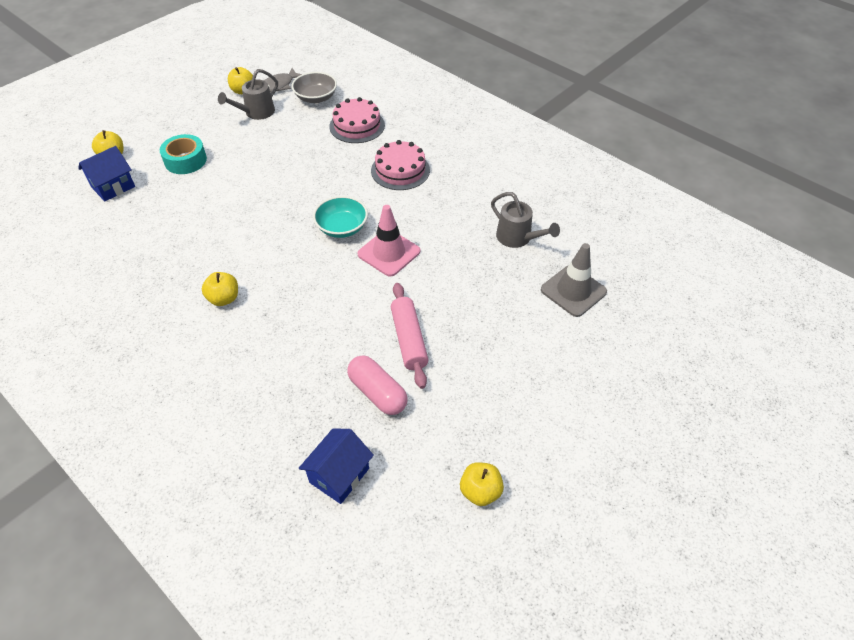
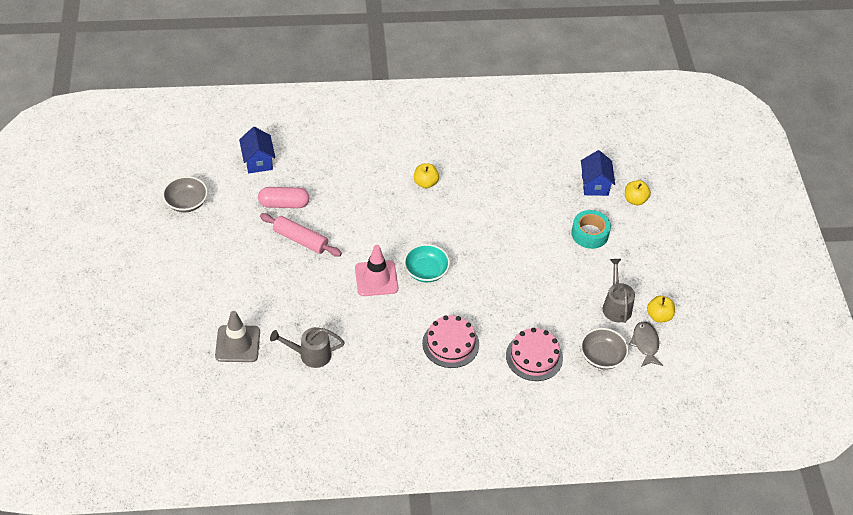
camera: 130 degrees right, 0 degrees up
(480, 491) = (186, 202): yellow apple -> grey bowl

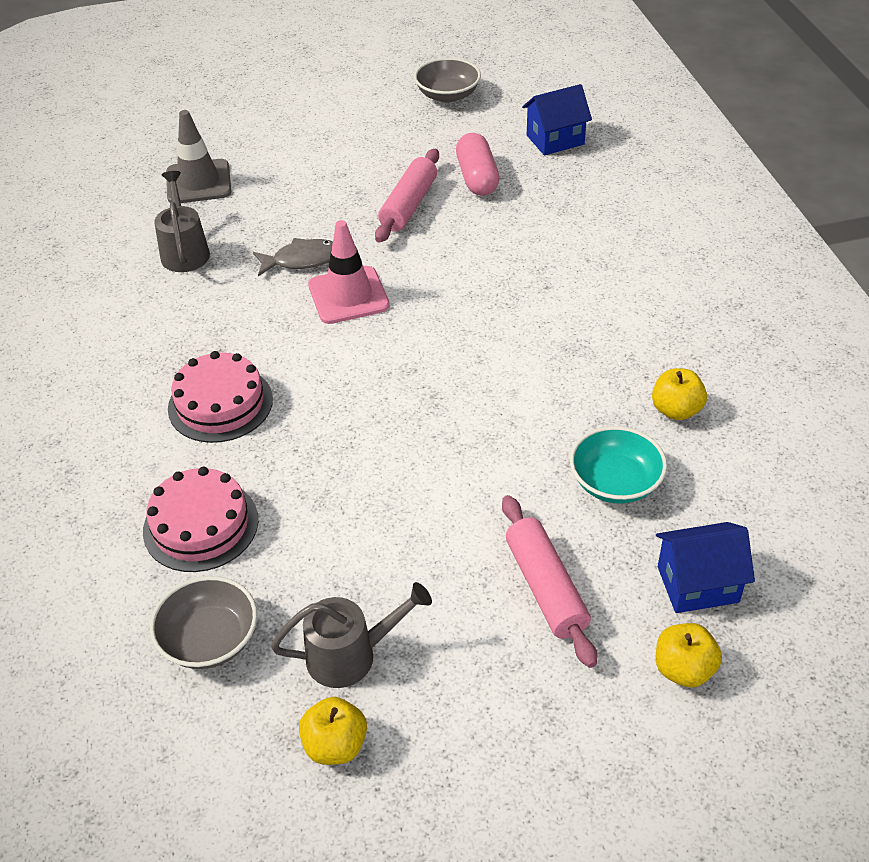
camera: 85 degrees right, 5 degrees down
(425, 183) = (588, 322): yellow apple -> yellow apple (676, 410)
(426, 271) = (378, 351): turquoise bowl -> turquoise bowl (615, 482)
(589, 234) = (546, 587): turquoise tape -> pink rolling pin
(645, 344) = (251, 722): grey fish -> grey fish (302, 260)

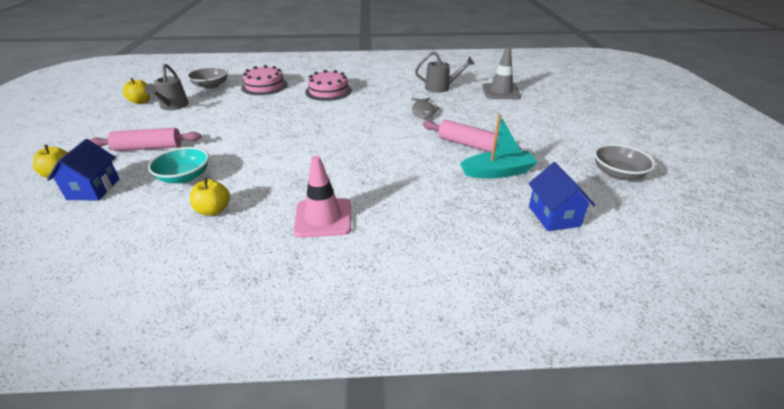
camera: 100 degrees right, 10 degrees down
(348, 295) = (387, 121): pink traffic cone -> pink traffic cone (323, 218)
(477, 178) = (498, 172): pink capsule -> turquoise boat

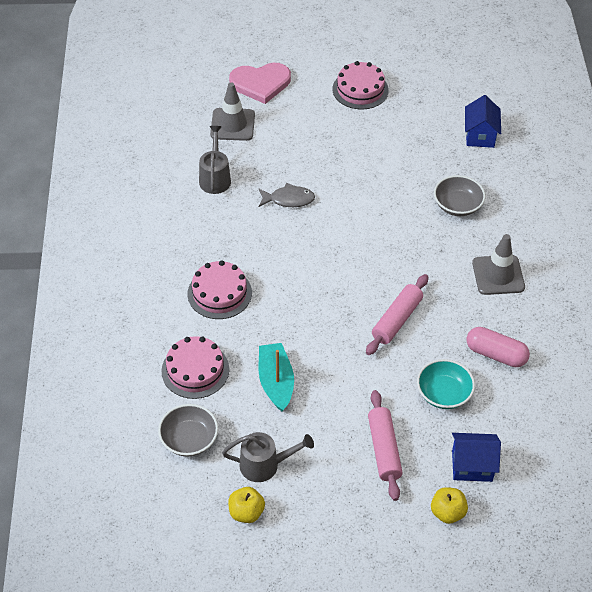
camera: 90 degrees left, 15 degrees up
(213, 210) = (496, 354): yellow apple -> pink capsule
(323, 218) = (498, 275): pink traffic cone -> grey traffic cone
(468, 144) = (367, 170): pink rolling pin -> pink rolling pin (397, 320)
(498, 172) = (418, 157): turquoise boat -> turquoise boat (276, 382)
(553, 216) = (480, 135): blue house -> blue house turned 75 degrees counterclockwise
(556, 100) = (260, 83): none -> pink heart
(581, 142) = (360, 89): none -> pink cake
(617, 174) = (416, 83): grey bowl -> grey bowl (457, 205)

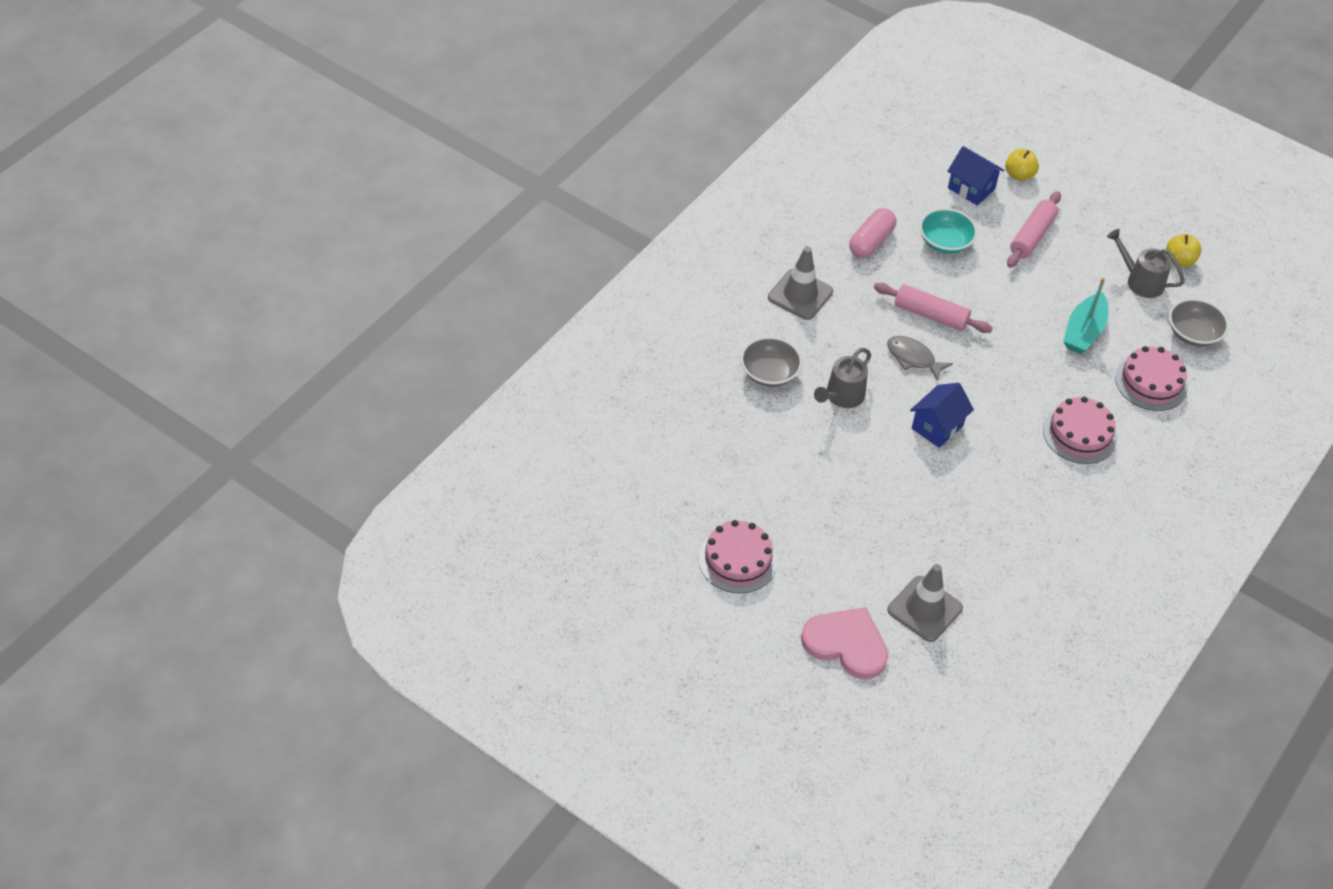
camera: 145 degrees left, 0 degrees up
(215, 177) = (995, 556): grey watering can -> grey watering can (841, 397)
(288, 199) = (934, 483): grey fish -> grey fish (913, 358)
(397, 320) = (930, 315): pink rolling pin -> pink rolling pin turned 45 degrees clockwise
(480, 135) = (666, 425): blue house -> blue house (937, 427)
(496, 354) = (871, 242): pink capsule -> pink capsule turned 60 degrees clockwise

